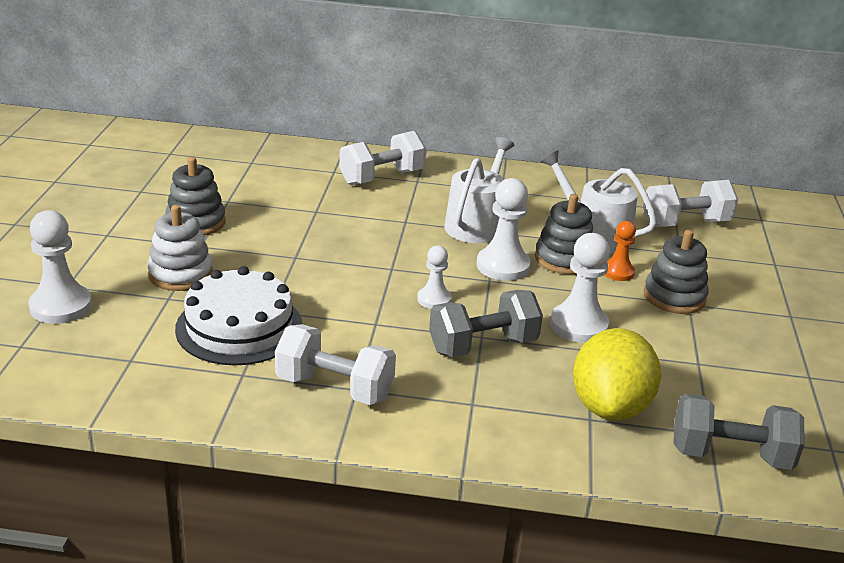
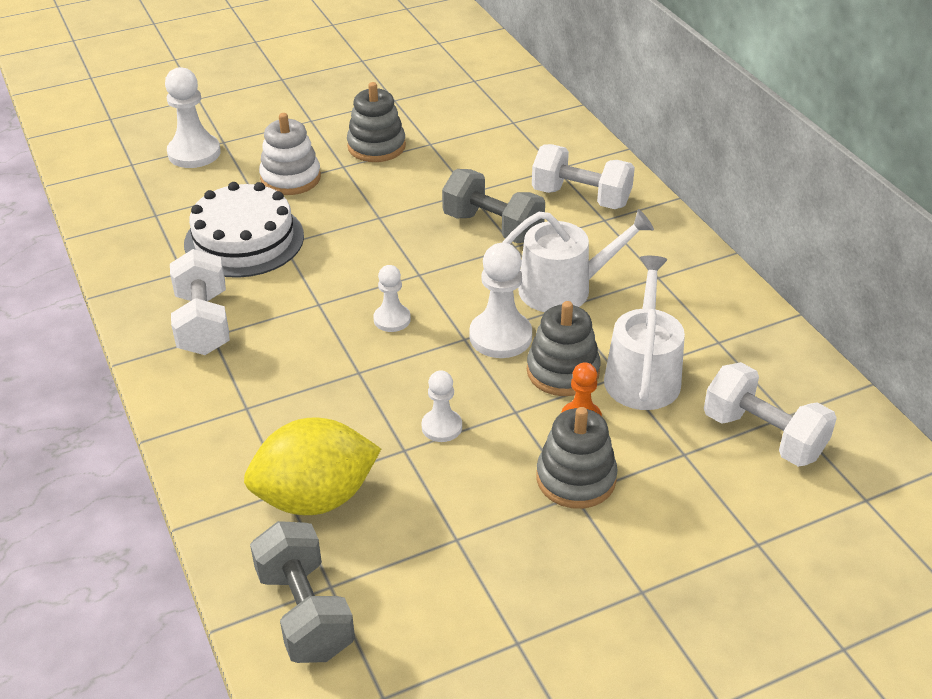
camera: 60 degrees right, 10 degrees up
(483, 346) = (343, 379): grey dumbbell -> grey dumbbell (492, 227)
(578, 325) = (442, 427): white pawn -> white pawn, size x0.60

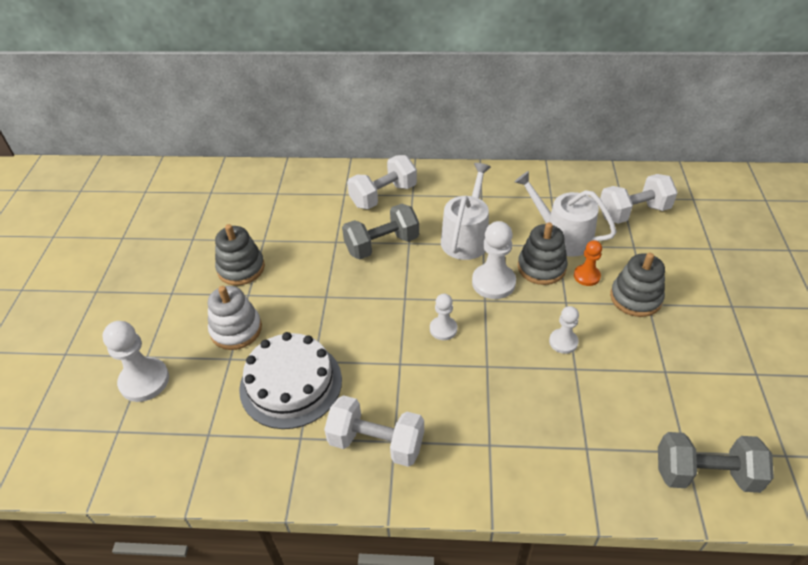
camera: 60 degrees left, 5 degrees up
(316, 497) = (601, 432): yellow lemon -> none

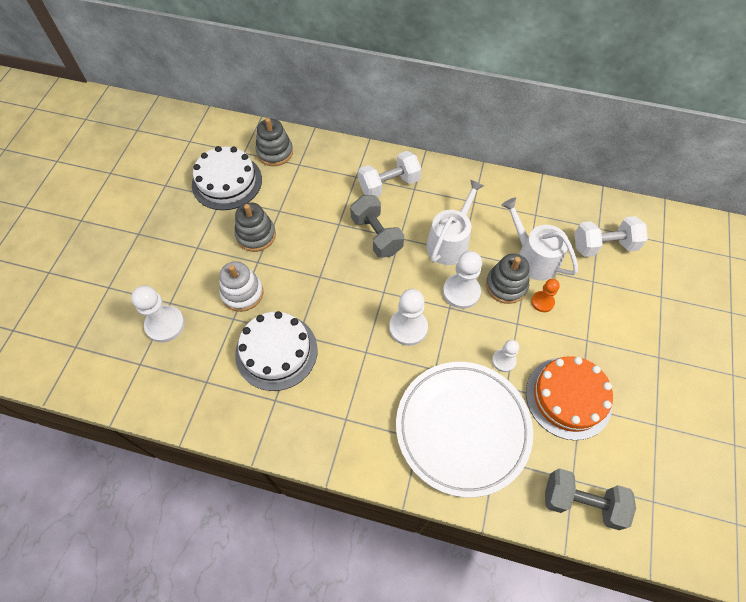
camera: 10 degrees right, 15 degrees up
(196, 222) = (227, 182): none -> white cake
(376, 443) = (332, 417): white dumbbell -> none
(382, 245) = (376, 235): grey dumbbell -> grey dumbbell turned 75 degrees clockwise
(443, 329) = (408, 328): white pawn -> white pawn, size x1.67
(538, 422) = (462, 428): none -> white plate
(635, 298) = (578, 332): grey stacking toy -> grey stacking toy (275, 152)
(649, 365) = (568, 397): none -> orange cake

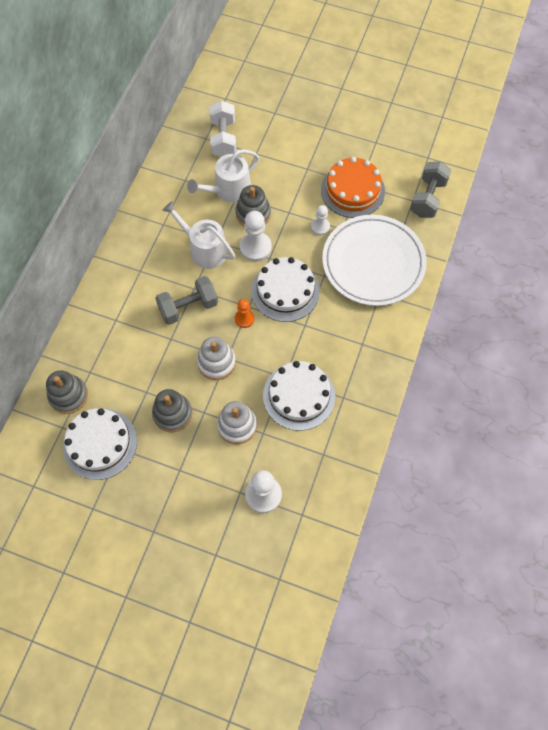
camera: 85 degrees left, 5 degrees up
(314, 267) = (216, 362): none -> white stacking toy
(389, 185) = (131, 292): white dumbbell -> none
(408, 328) = (285, 291): white pawn -> white cake
(542, 302) = (271, 191): orange pawn -> orange pawn (244, 319)

